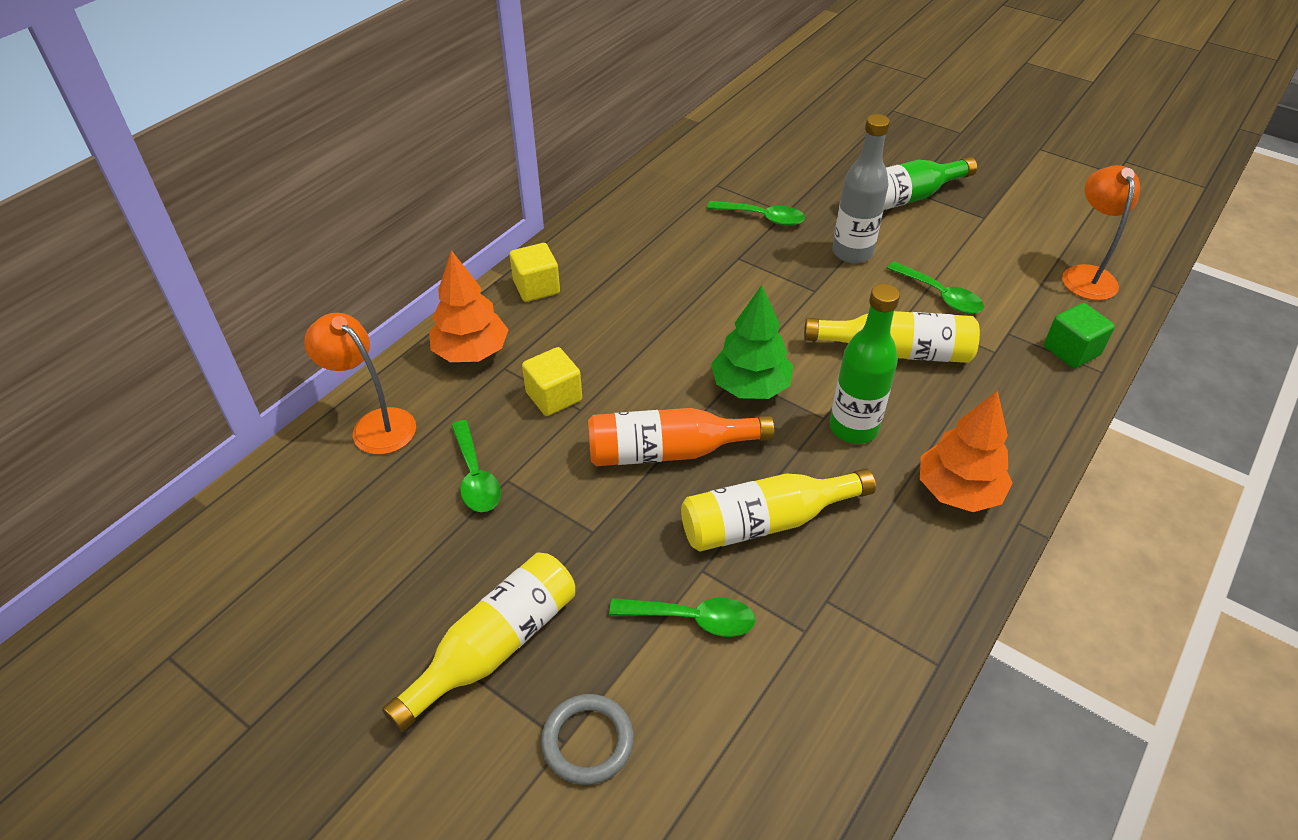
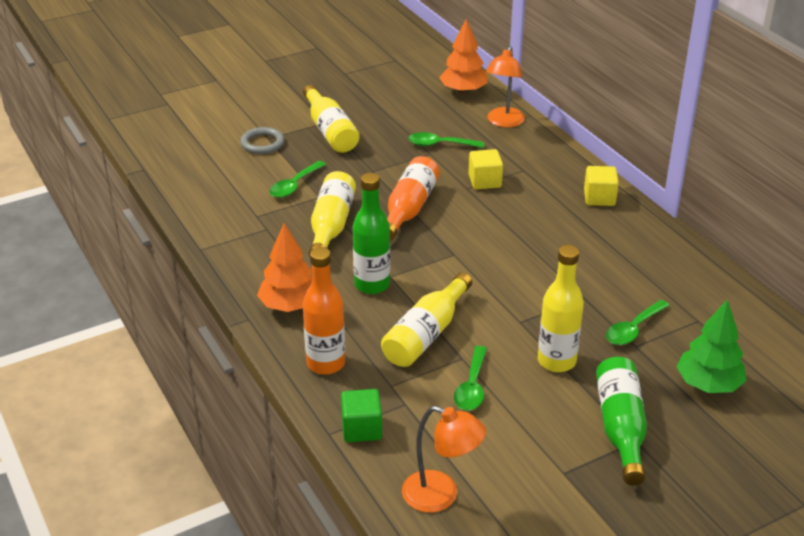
camera: 115 degrees right, 10 degrees down
(375, 424) = (503, 122): orange lamp -> orange lamp turned 135 degrees clockwise
(471, 352) = (546, 161): orange tree -> orange tree (463, 91)
(750, 387) = (439, 256): green tree -> green tree (708, 384)
(852, 252) = (556, 361): grey bottle -> yellow bottle
(940, 295) = (472, 387): green spoon -> green spoon turned 60 degrees counterclockwise
(1017, 414) = (326, 363): none -> orange bottle

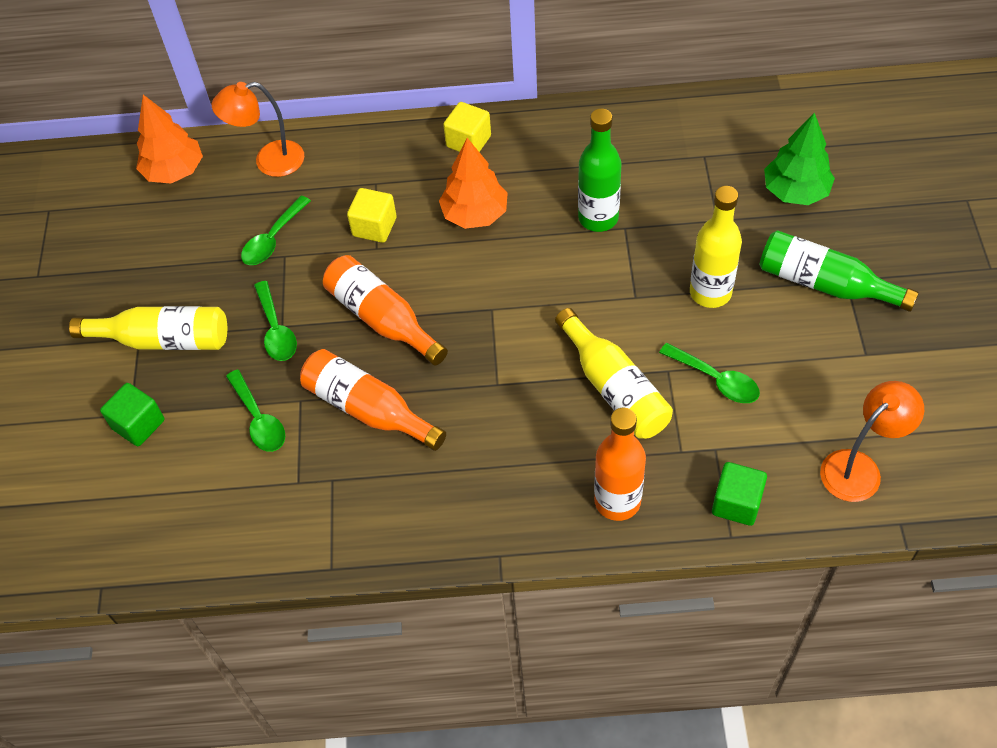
camera: 60 degrees left, 20 degrees up
(262, 143) = (138, 424): grey ring -> green cube
(290, 305) = (497, 503): orange tree -> orange tree (475, 214)
(331, 226) = (368, 409): yellow bottle -> orange bottle
(372, 285) = (503, 407): green bottle -> green bottle (598, 218)
(503, 122) = (269, 161): orange lamp -> orange lamp turned 120 degrees clockwise
(633, 329) = (693, 211): green spoon -> green spoon (276, 330)

